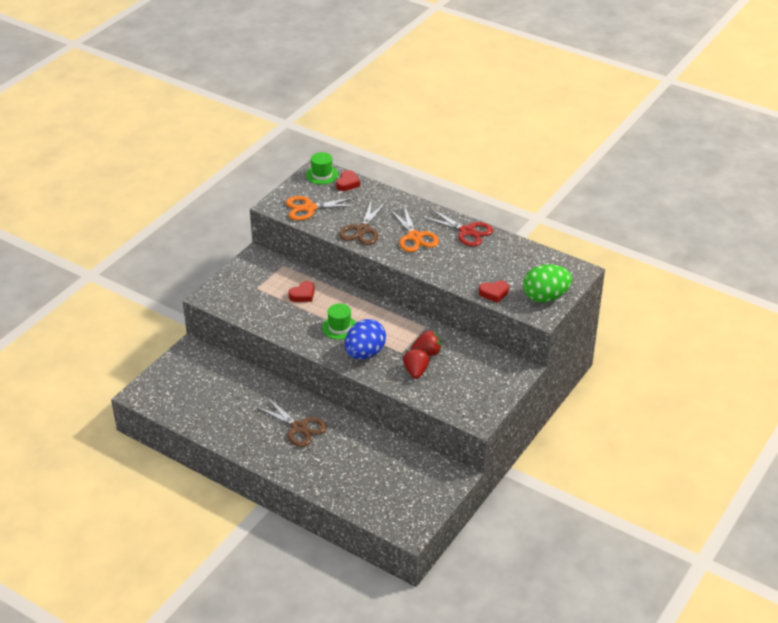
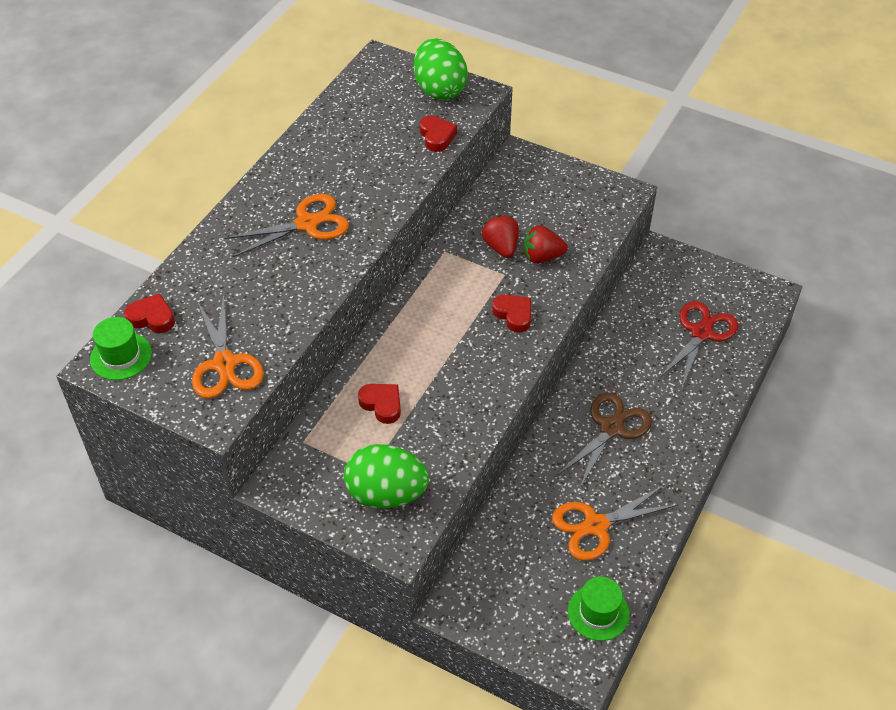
camera: 95 degrees left, 10 degrees up
(227, 411) = (596, 526): none -> orange scissors
(240, 294) = (386, 494): none -> green egg
(339, 327) = (458, 349): green hat -> green hat (598, 612)
(362, 230) = (289, 287): brown scissors -> none
(365, 353) = (513, 315): blue egg -> red heart
(466, 231) = (292, 167): red scissors -> red scissors (701, 333)

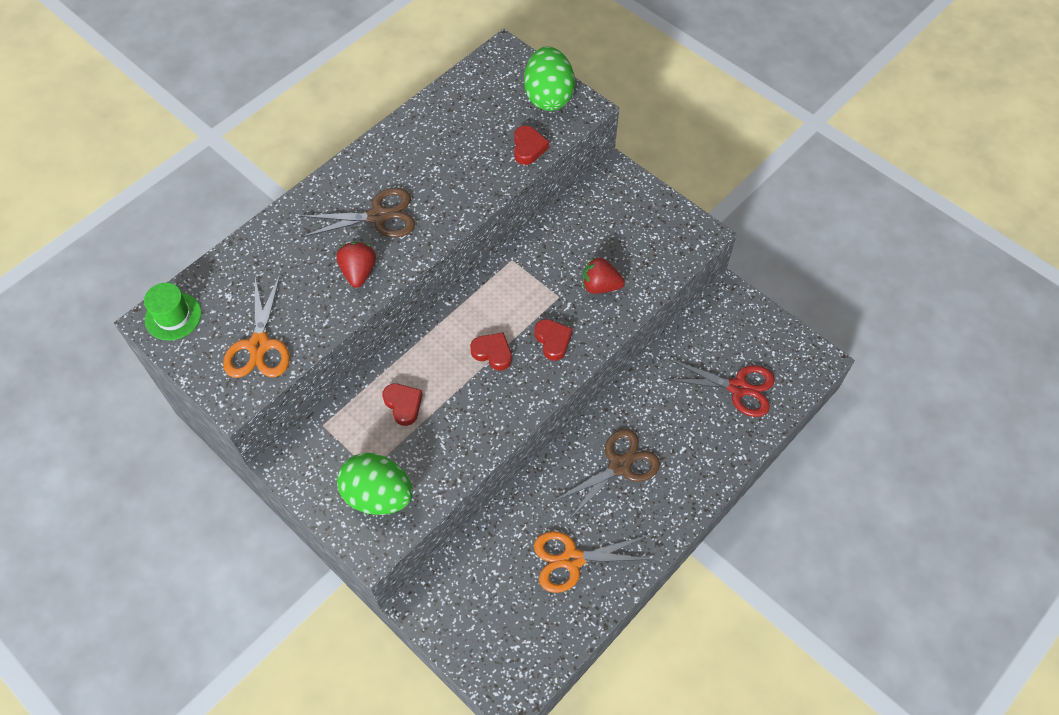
camera: 15 degrees right, 10 degrees up
(152, 318) = (211, 283): red heart -> red heart (493, 353)
(307, 224) = (378, 216): orange scissors -> brown scissors
(501, 247) = (565, 267): red strawberry -> red strawberry (358, 272)
(598, 612) = (545, 645): green hat -> none
(701, 333) = (738, 388): red scissors -> red scissors turned 60 degrees clockwise

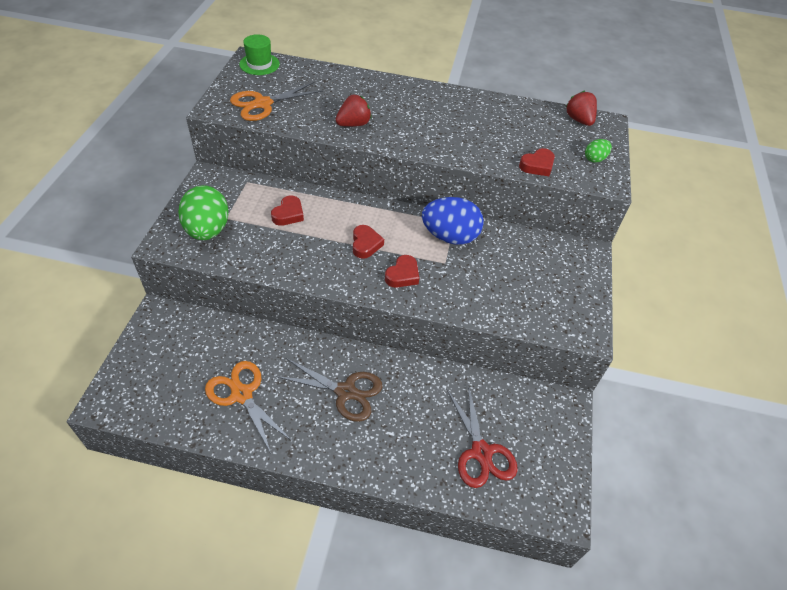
camera: 55 degrees right, 10 degrees down
(378, 216) = (406, 116): brown scissors -> none
(528, 273) = (450, 236): none -> blue egg
(548, 97) = (594, 159): green egg -> green egg, size x0.48
(600, 286) = (476, 284): red strawberry -> red strawberry (579, 120)

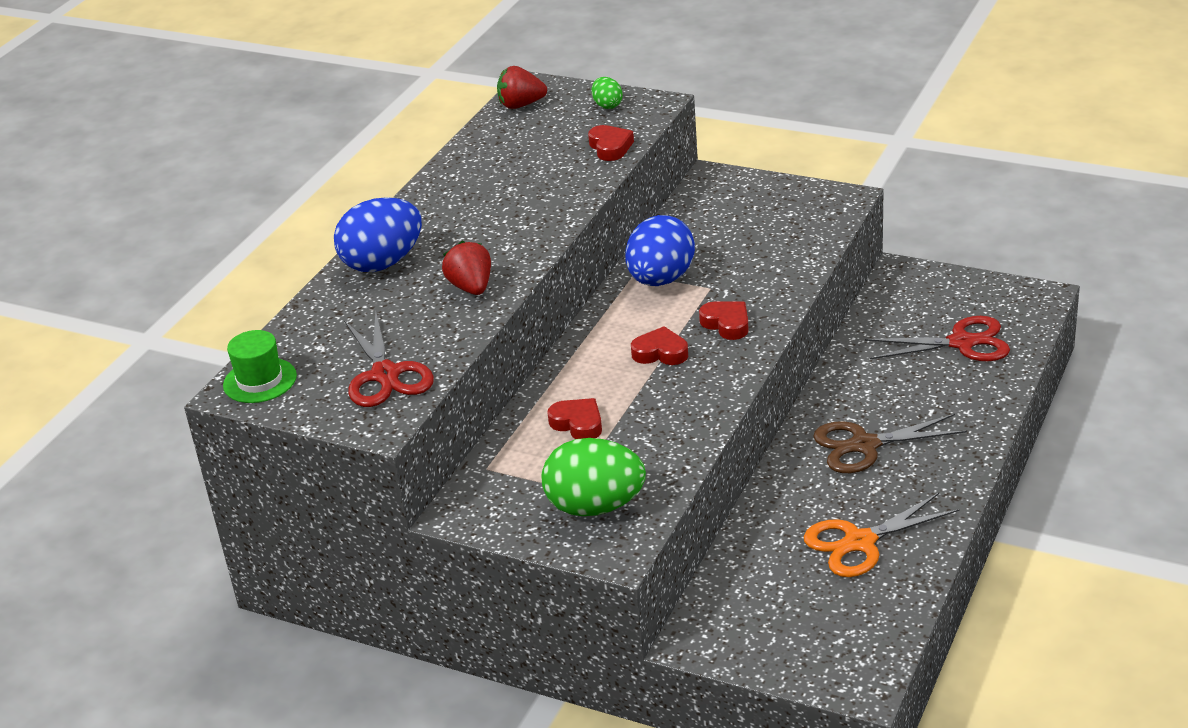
camera: 70 degrees left, 15 degrees down
(263, 104) = (386, 375): orange scissors -> red scissors
(346, 392) = (864, 445): brown scissors -> brown scissors turned 135 degrees counterclockwise
(376, 88) = (383, 263): none -> blue egg

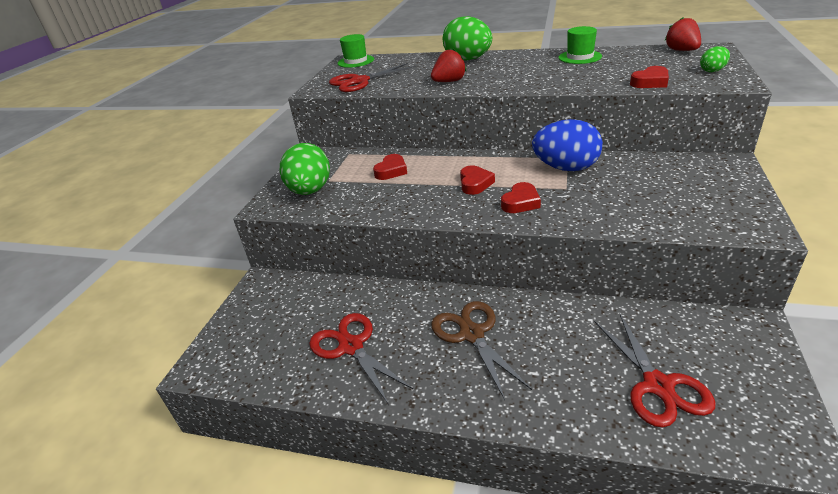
camera: 80 degrees right, 0 degrees up
(383, 263) = (468, 60): blue egg -> green egg
(471, 173) = (580, 57): none -> green hat
(860, 542) = (351, 347): orange scissors -> red scissors

